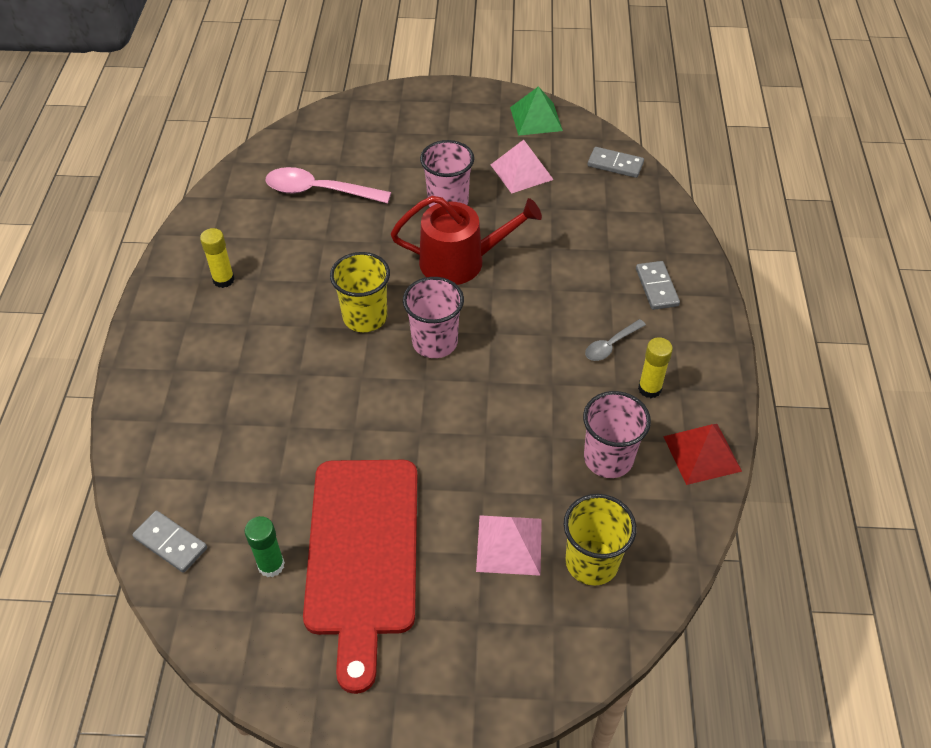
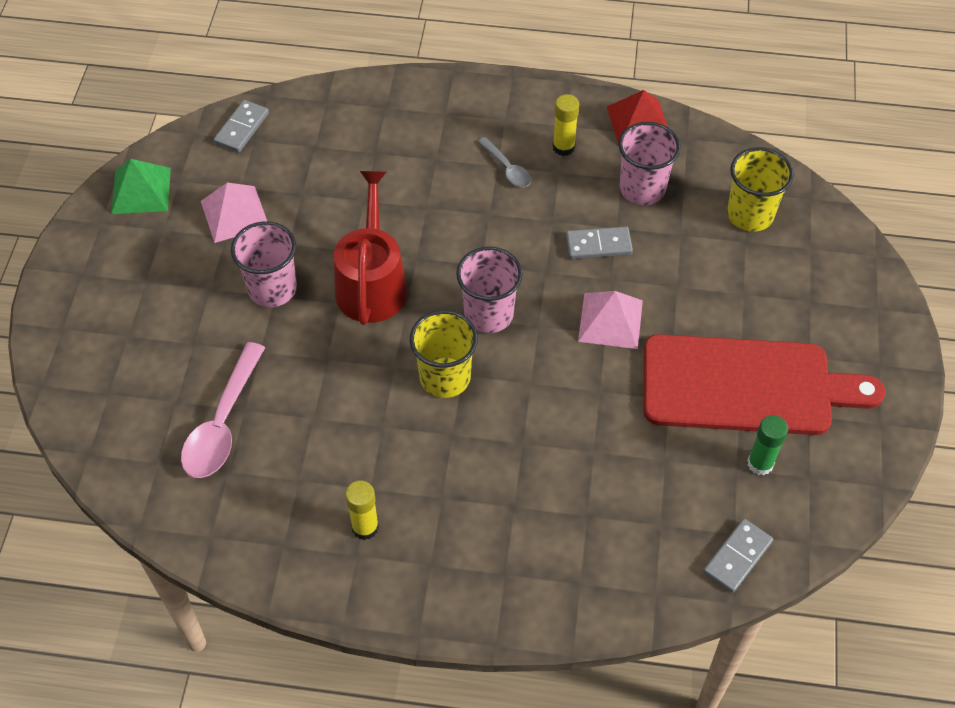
camera: 85 degrees left, 5 degrees up
(509, 544) = (734, 271): pink pyramid -> pink pyramid (610, 320)
(657, 287) = (434, 122): grey domino -> grey domino (598, 245)

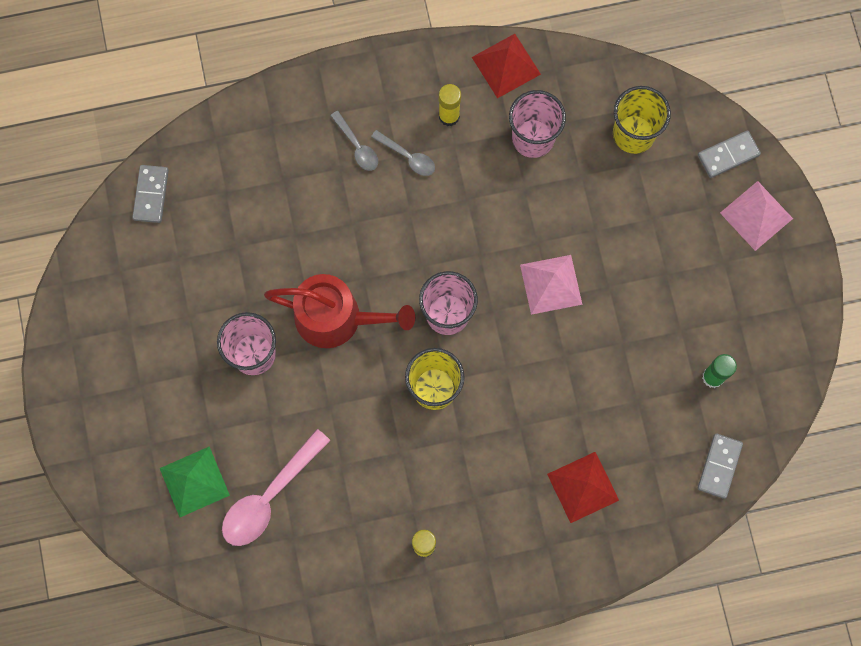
camera: 20 degrees left, 20 degrees up
(141, 190) = (91, 293): green pyramid -> green pyramid (194, 481)
(223, 423) = (269, 496): pink spoon -> pink spoon turned 45 degrees clockwise
(234, 214) = (186, 289): pink pyramid -> pink pyramid (756, 215)
(372, 283) = (336, 318): red watering can -> red watering can turned 120 degrees clockwise
(460, 146) = (357, 146): none -> grey spoon
(569, 526) = (582, 487): none -> red pyramid
(598, 245) = (515, 211): grey domino -> grey domino (728, 155)
(746, 386) = (681, 309): red cutting board -> none

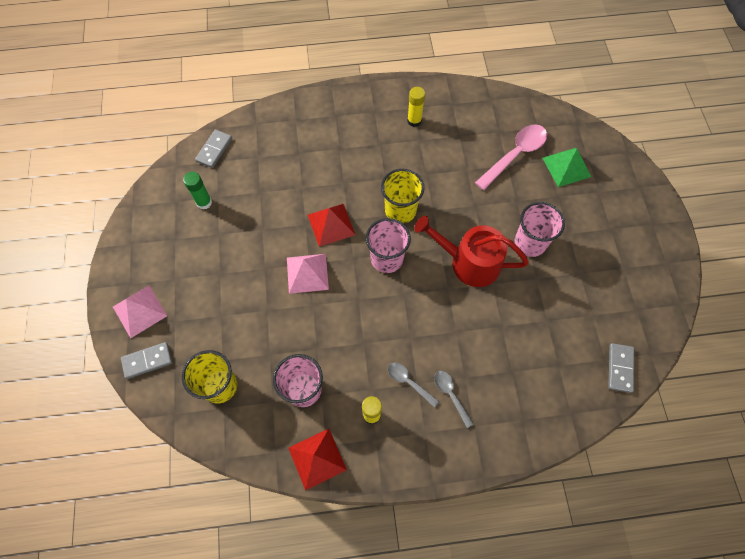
camera: 175 degrees left, 10 degrees down
(582, 487) = (307, 145): red pyramid -> red pyramid (331, 224)

